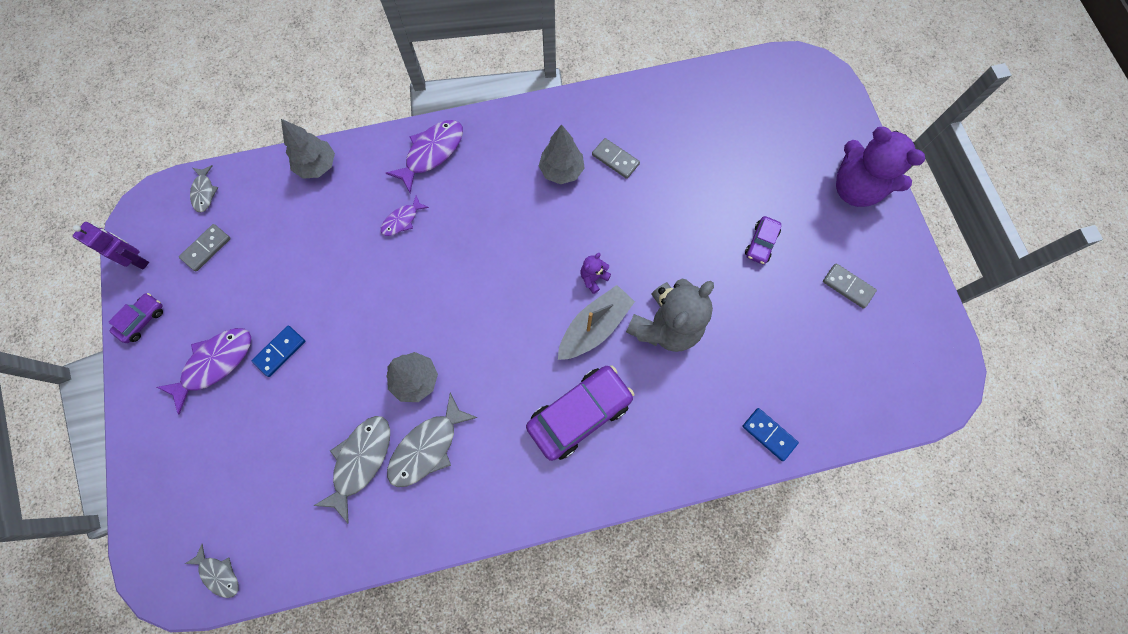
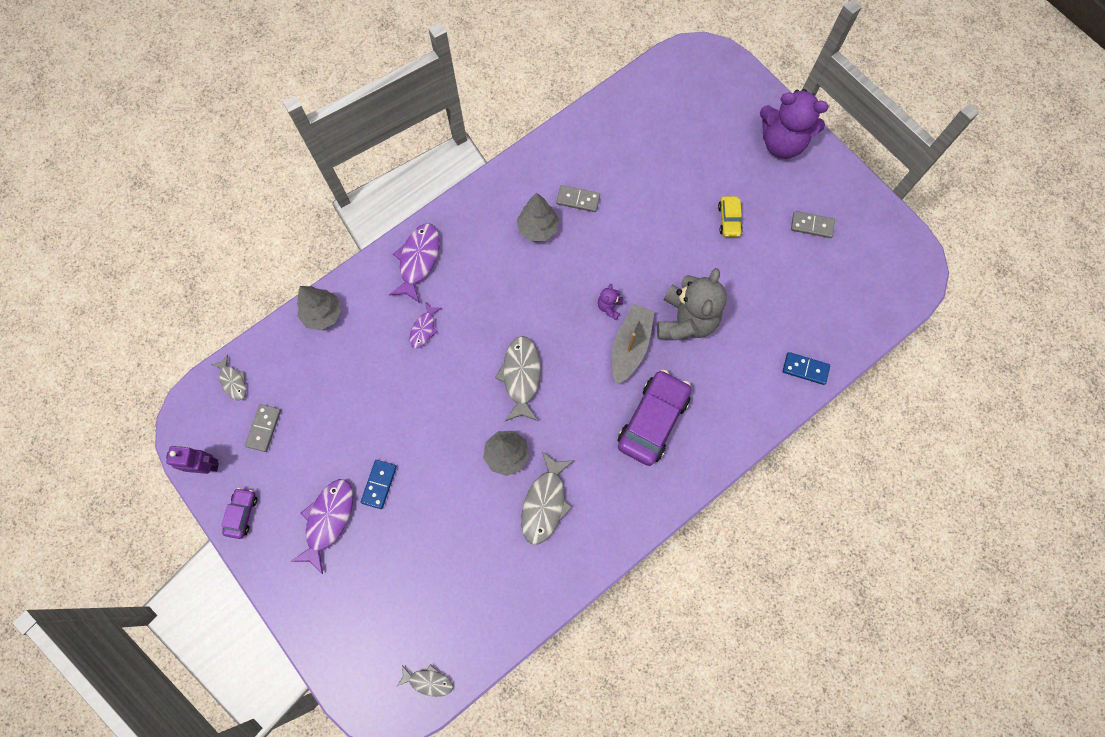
camera: 25 degrees left, 0 degrees up
(360, 461) = (496, 539): grey fish -> grey fish (521, 376)
(761, 243) = (729, 220): purple car -> yellow car

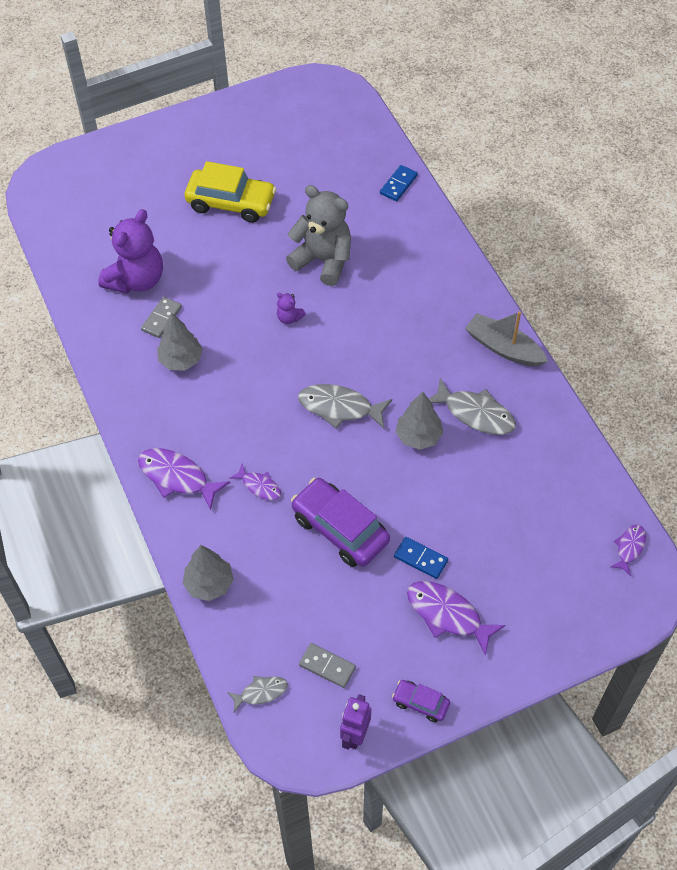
camera: 75 degrees left, 15 degrees down
(428, 681) = (629, 547): grey fish -> purple fish
(630, 346) = (336, 310): grey boat -> grey boat (503, 348)
(653, 420) = (416, 309): purple car -> purple car (340, 529)
(729, 220) = (231, 203): yellow car -> yellow car, size x1.98
(782, 142) = (165, 143): purple teddy bear -> purple teddy bear (136, 279)
(812, 225) = (260, 144): grey domino -> none

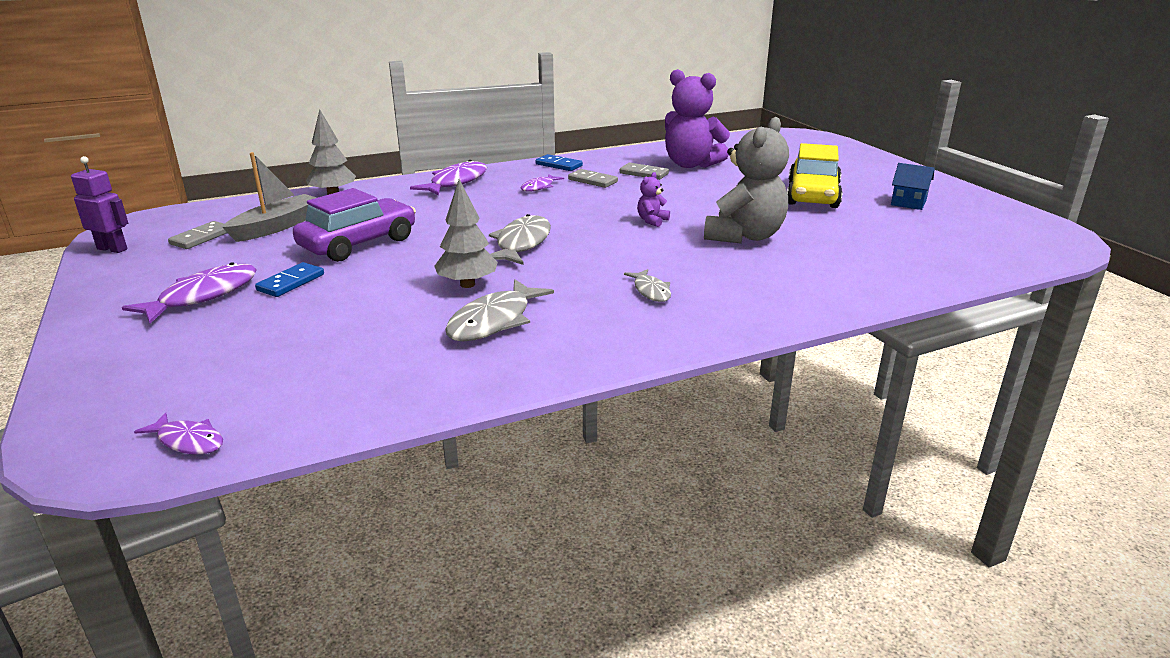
camera: 90 degrees right, 30 degrees down
(181, 360) = (593, 181): grey tree -> grey domino
(252, 146) = (908, 203): none -> blue house
(259, 486) = (431, 210): purple fish -> purple fish (539, 187)
(261, 692) = (202, 213): grey fish -> grey fish (651, 291)
(398, 184) = (905, 279): blue domino -> blue domino (559, 165)
(420, 703) = (109, 279): purple car -> none
(503, 348) = (612, 346): grey boat -> grey boat (277, 227)

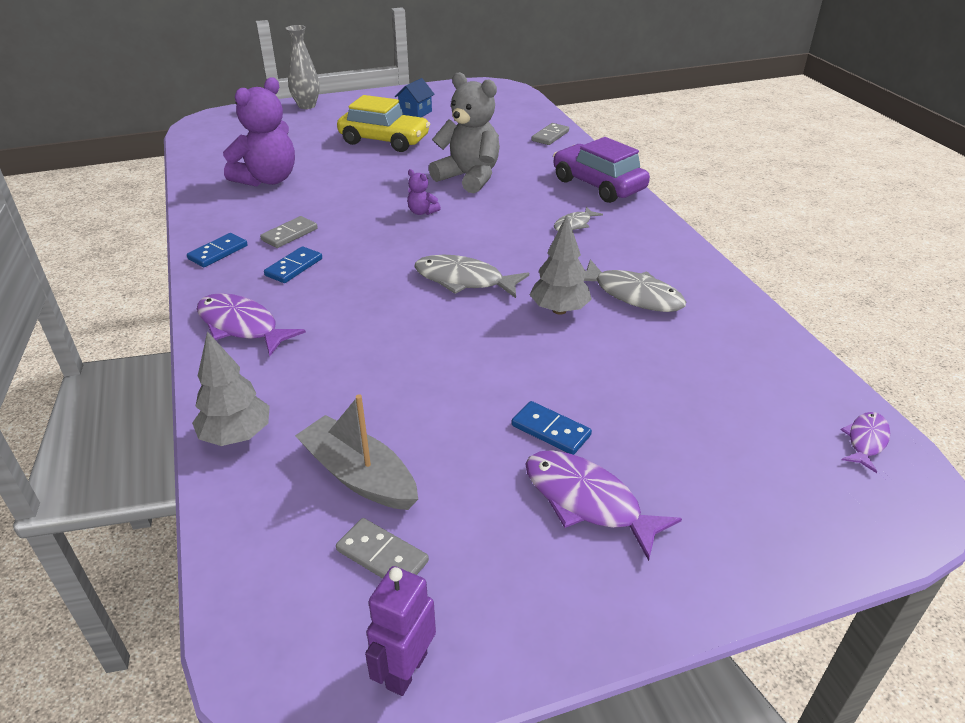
camera: 85 degrees left, 10 degrees up
(358, 243) = (440, 390): purple car -> purple car (598, 185)
(539, 187) = (294, 267): purple fish -> blue domino
(644, 173) = (282, 205): grey domino -> grey domino (550, 136)
(651, 291) = (574, 224): grey fish -> grey fish turned 150 degrees clockwise
(874, 160) = (307, 106): none -> grey vase

